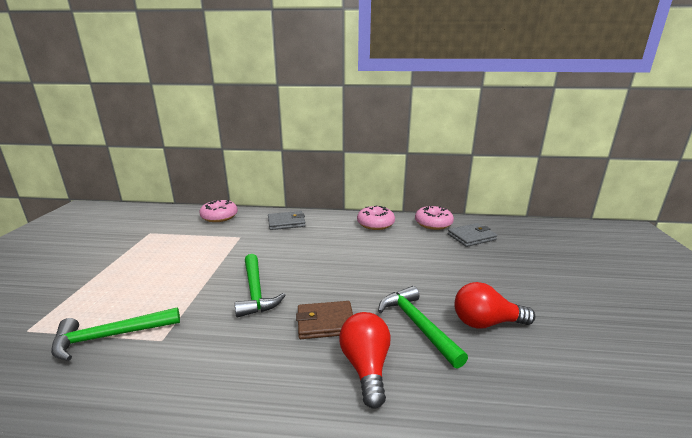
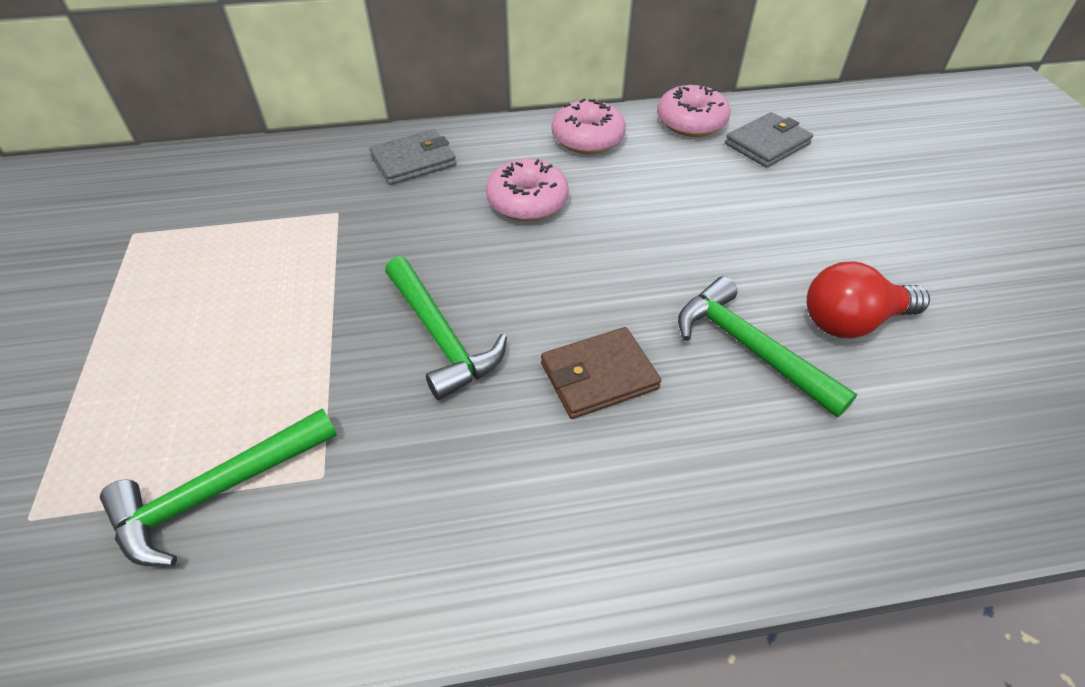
camera: 15 degrees left, 25 degrees up
(219, 217) = (263, 167): pink donut -> pink donut (527, 202)
(366, 367) = (703, 447): red light bulb -> none

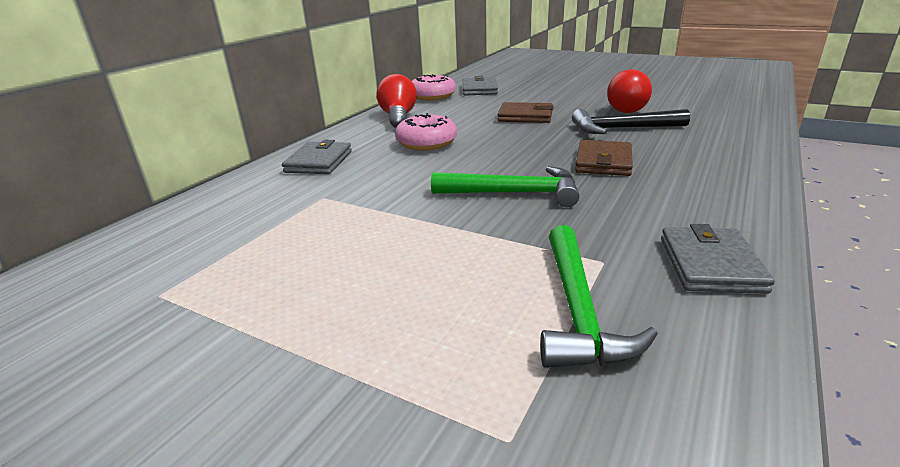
camera: 50 degrees left, 20 degrees down
(365, 576) = (710, 264): none -> grey wallet
(587, 139) = (398, 117): pink donut -> red light bulb
(701, 234) = (525, 116): none -> brown wallet
(750, 348) = (622, 129): green hammer -> black hammer

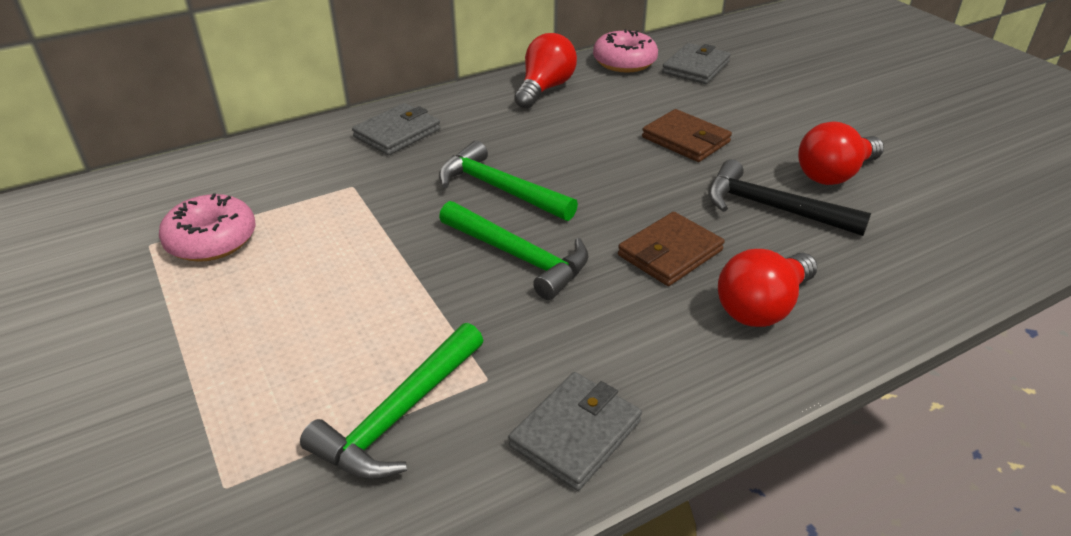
camera: 30 degrees right, 10 degrees up
(426, 143) = (525, 144): pink donut -> pink donut (212, 240)
(444, 167) = (500, 189): none -> green hammer
(694, 167) = (762, 307): none -> red light bulb

